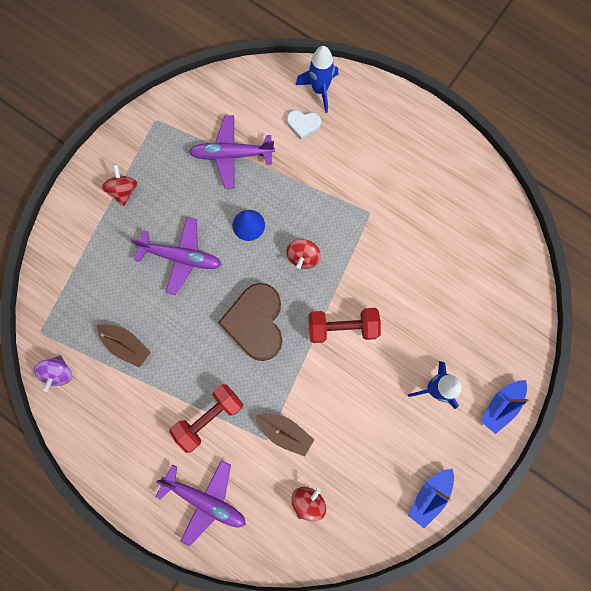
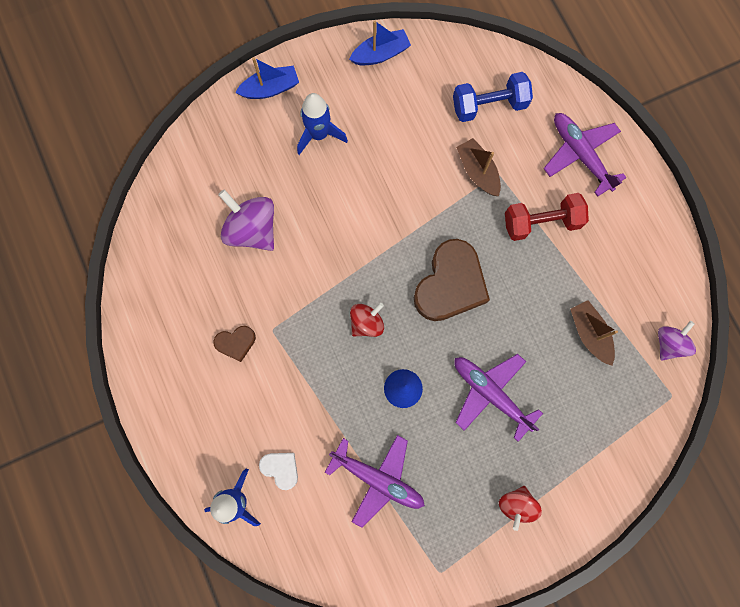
camera: 150 degrees left, 0 degrees up
(308, 501) = (489, 105): red spinning top -> blue dumbbell
(342, 327) = (369, 233): red dumbbell -> none
(390, 189) = (236, 343): none -> brown heart
(435, 278) = (252, 229): none -> purple spinning top

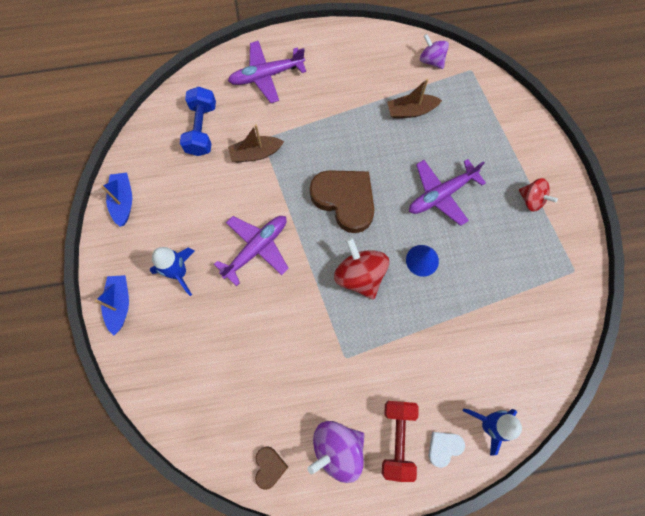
camera: 75 degrees left, 5 degrees down
(236, 343) = (349, 393): brown heart -> brown heart (269, 467)
(252, 229) = (248, 353): purple spinning top -> purple spinning top (337, 449)
(281, 468) = (468, 379): white heart -> white heart (444, 447)
(366, 323) = (360, 275): red spinning top -> red spinning top, size x1.62
(377, 478) = (492, 300): purple plane -> purple plane (256, 248)
(541, 222) = (313, 119): red dumbbell -> red dumbbell (397, 439)

